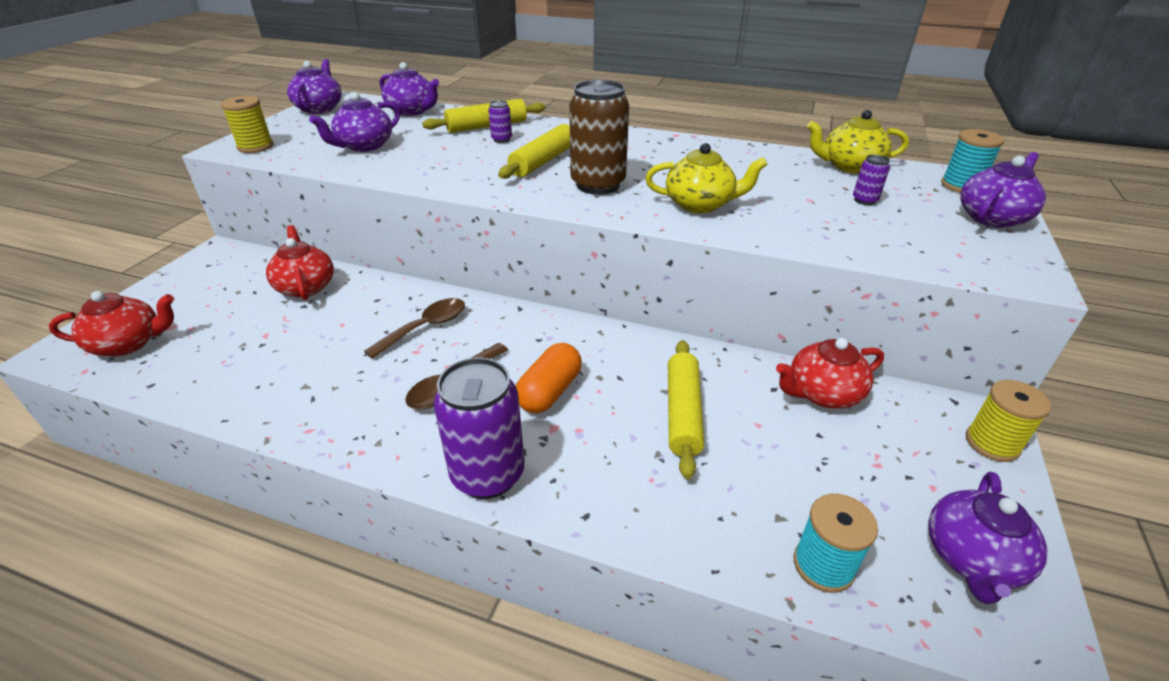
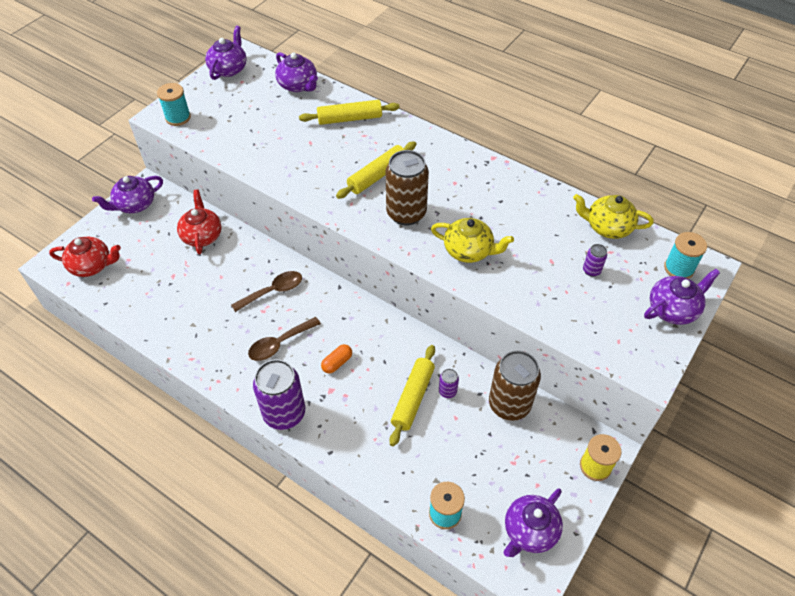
camera: 15 degrees right, 15 degrees up
(255, 147) = (178, 118): yellow spool -> turquoise spool
(364, 146) = (254, 131): purple teapot -> purple teapot (135, 205)
(501, 139) = (355, 140): purple can -> purple can (447, 391)
(550, 392) = (337, 363): orange capsule -> orange capsule, size x0.64
(822, 393) = (509, 405): red teapot -> brown can

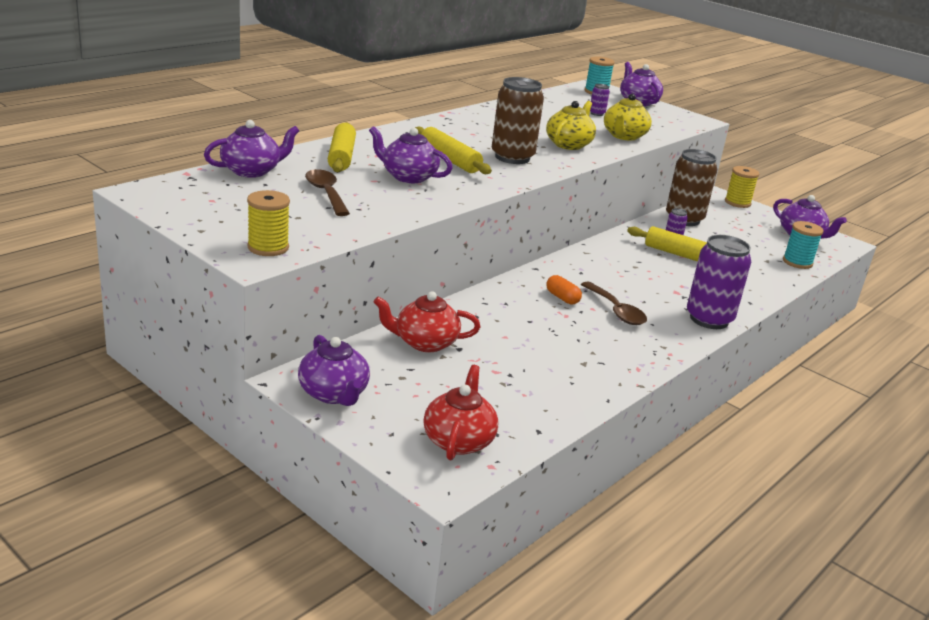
camera: 85 degrees left, 25 degrees down
(178, 118) = (268, 247): turquoise spool -> yellow spool
(229, 69) = (173, 204): purple teapot -> purple teapot (408, 177)
(273, 291) = (537, 305): brown spoon -> brown spoon (326, 193)
(337, 363) = (641, 284): orange capsule -> orange capsule (562, 298)
(607, 227) = (547, 100): yellow teapot -> yellow teapot (624, 136)

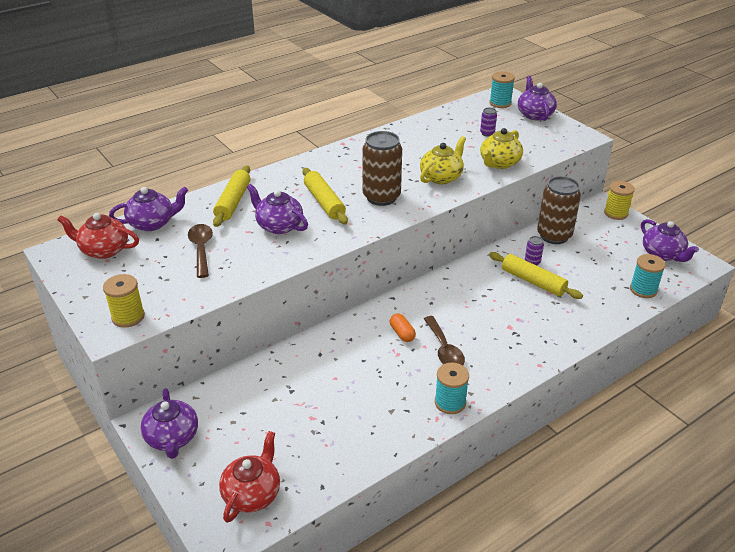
camera: 15 degrees right, 10 degrees up
(425, 343) = (265, 384): red teapot -> red teapot (104, 250)
(645, 355) = (450, 402): none -> turquoise spool
(709, 319) = (526, 361): purple can -> none

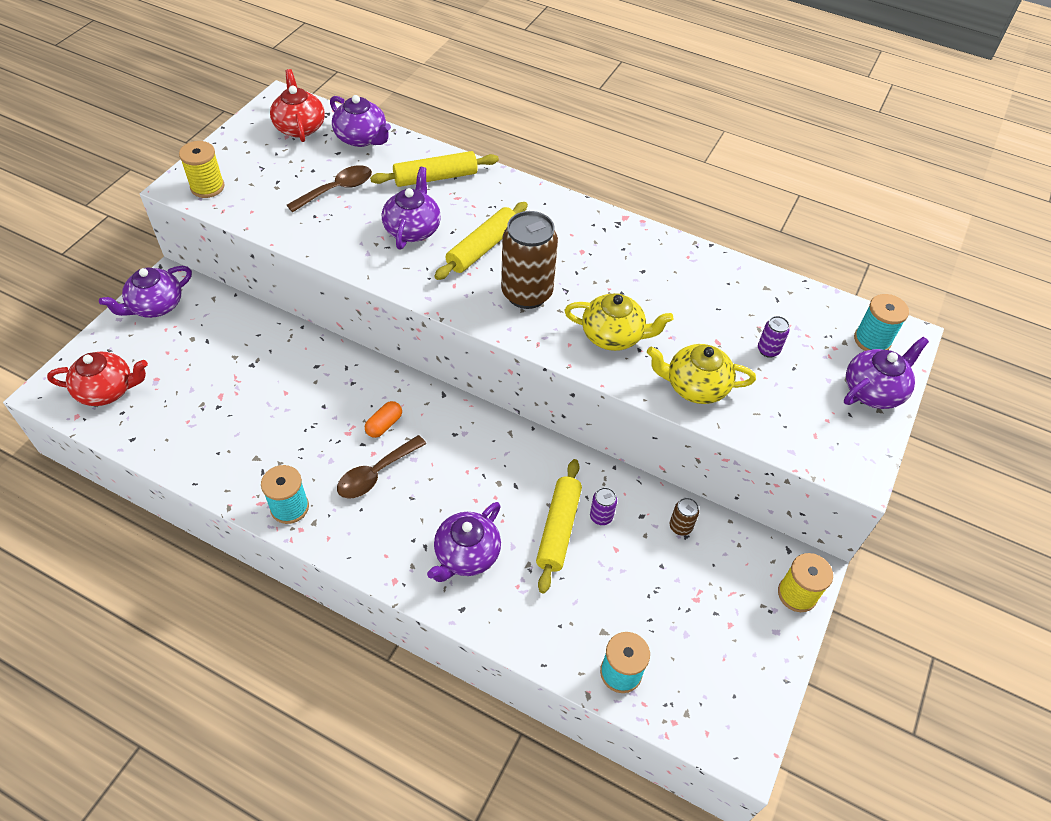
camera: 60 degrees right, 15 degrees up
(554, 236) = (680, 527): brown can -> brown can, size x0.44
(663, 254) = (729, 684): purple teapot -> purple teapot (466, 555)

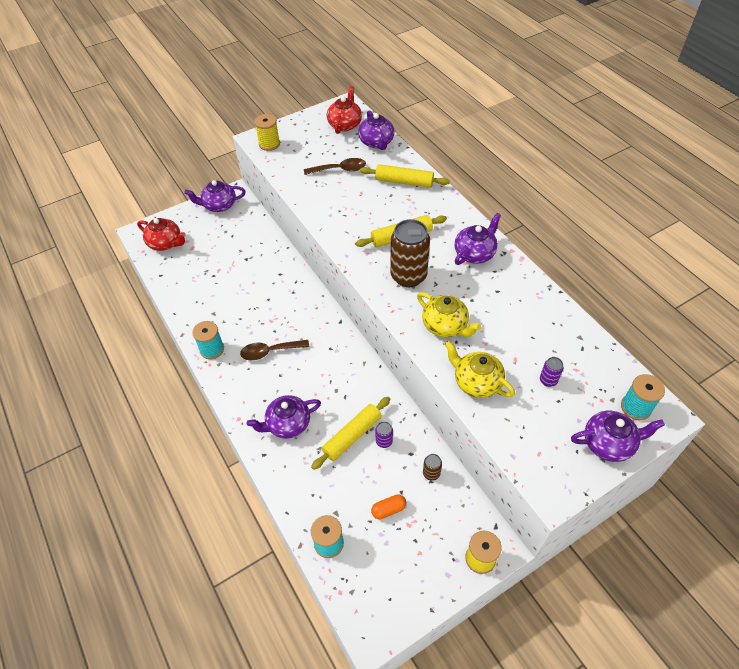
camera: 35 degrees right, 0 degrees up
(384, 425) = (294, 325): orange capsule -> orange capsule (388, 509)
(412, 229) = (367, 209): purple teapot -> purple teapot (475, 253)

